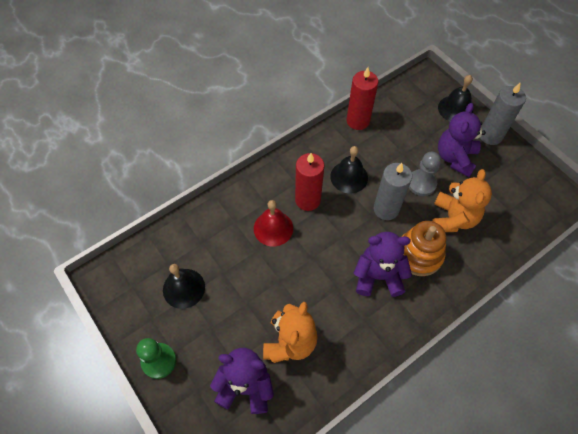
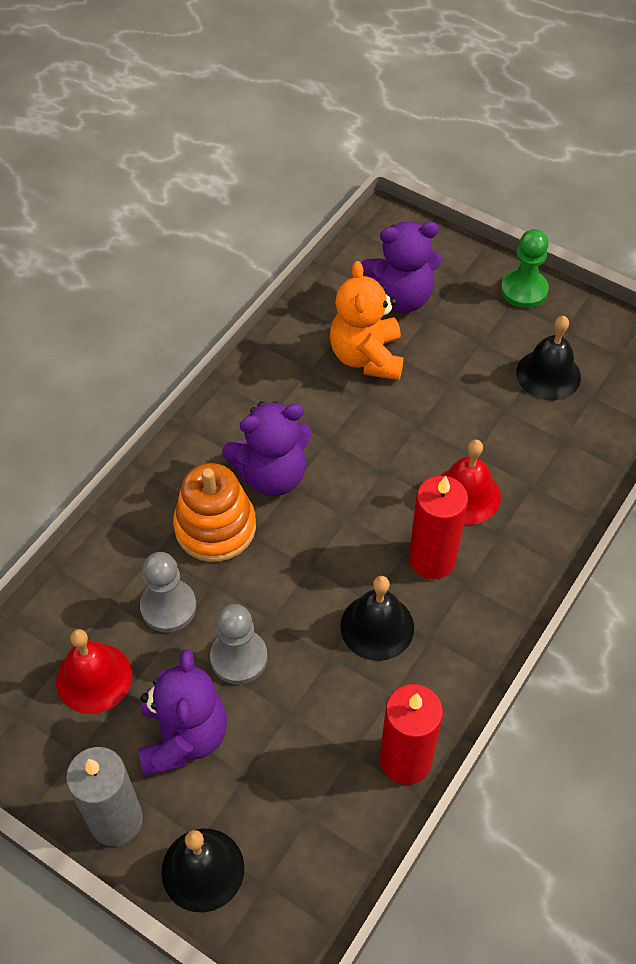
camera: 160 degrees right, 5 degrees down
(386, 209) = (291, 586): grey candle -> none
(453, 218) = (168, 607): orange teddy bear -> grey pawn
(496, 196) = (94, 678): none -> red bell

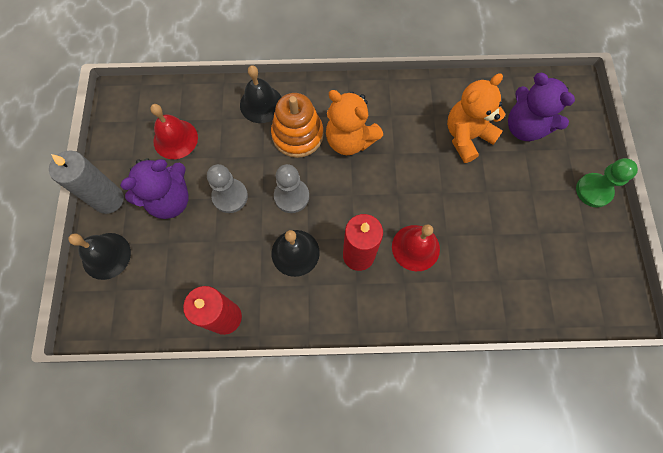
camera: 55 degrees right, 15 degrees up
(168, 607) = (236, 145): grey pawn -> grey pawn (291, 196)
(272, 475) = (350, 140): purple teddy bear -> orange teddy bear
(548, 374) = (541, 243): black bell -> black bell (261, 104)

